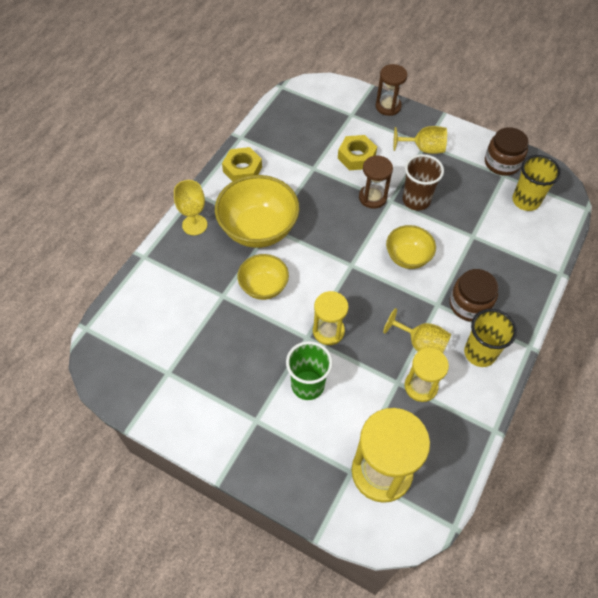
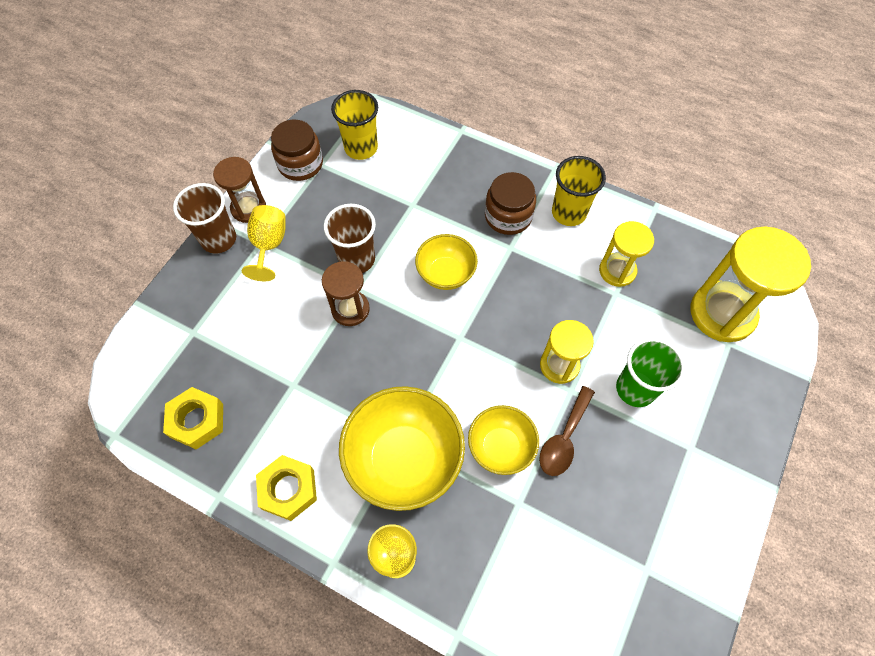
camera: 90 degrees left, 5 degrees up
(268, 329) = (564, 438): none -> brown spoon
(356, 156) = (276, 327): yellow nut -> yellow nut (197, 420)
(388, 106) = (184, 284): brown hourglass -> brown hourglass (248, 208)
(421, 344) = (564, 267): yellow goblet -> none
(426, 121) = (219, 239): none -> brown cup

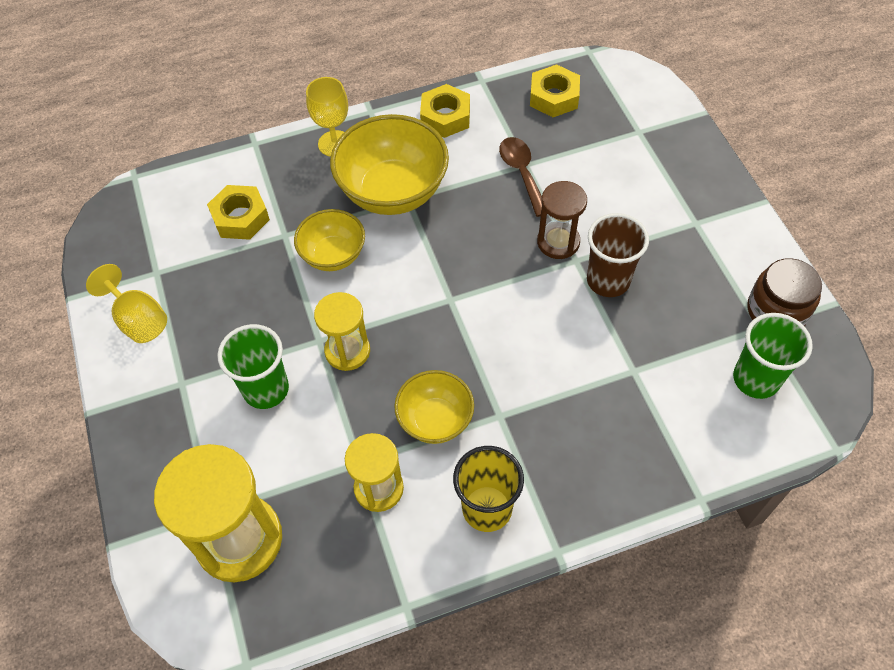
camera: 135 degrees right, 5 degrees down
(219, 239) = (728, 196): brown cup -> none
(248, 208) = (749, 236): brown hourglass -> none
(269, 245) = (687, 227): yellow goblet -> yellow goblet (138, 320)
(361, 148) = (756, 379): yellow cup -> green cup
(446, 274) = (524, 337): yellow bowl -> yellow bowl (435, 420)
(508, 216) = (538, 445): brown jar -> none
(538, 557) = (240, 218): none -> yellow nut
(564, 438) = (291, 302): brown spoon -> brown spoon (522, 173)

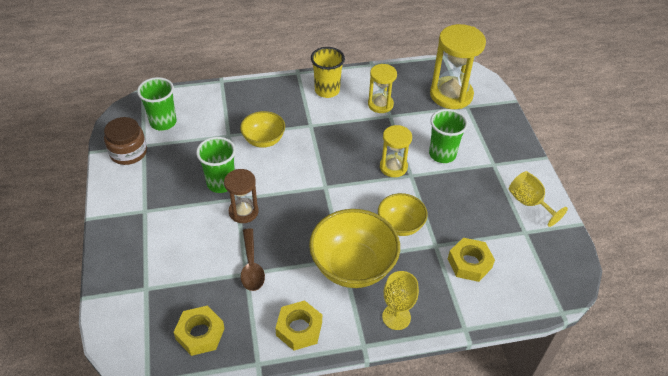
camera: 175 degrees left, 10 degrees down
(435, 420) = (346, 128): yellow bowl -> yellow bowl (263, 140)
(608, 280) = (221, 183): brown cup -> green cup

